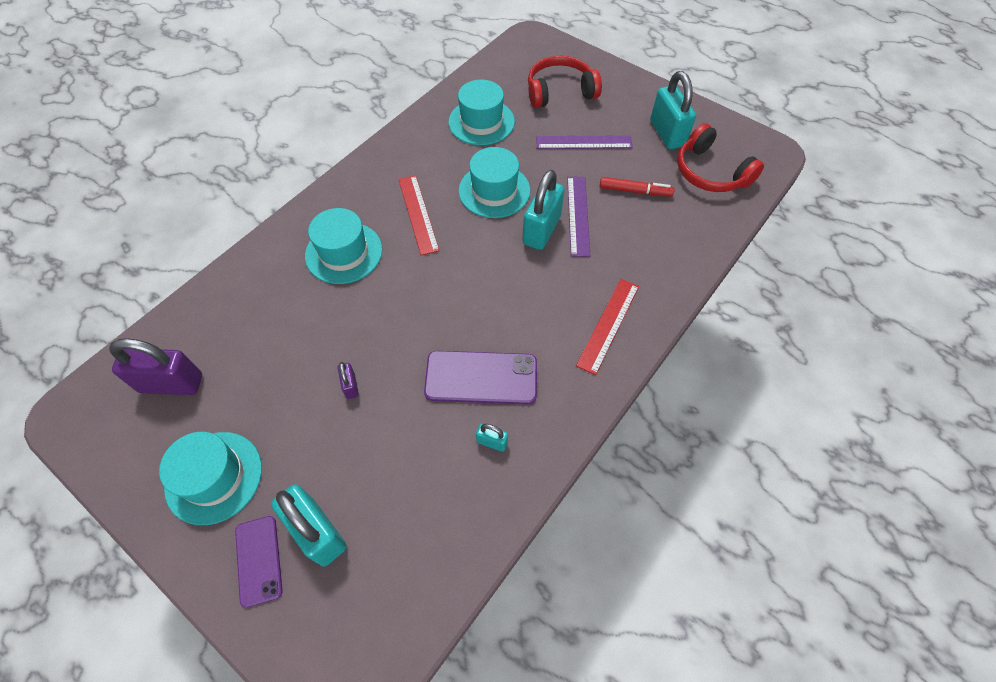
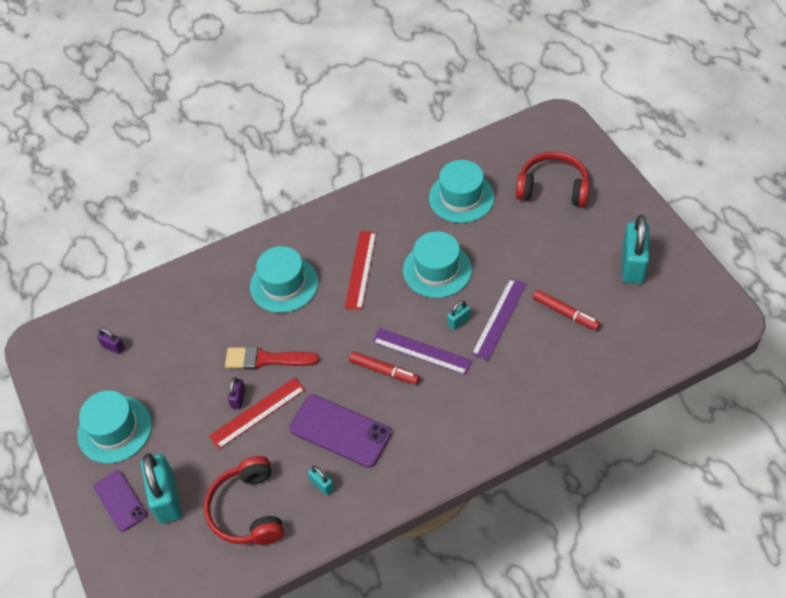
camera: 30 degrees right, 5 degrees down
(171, 383) = (113, 347): purple padlock -> purple padlock, size x0.47
(259, 560) = (120, 501): purple phone -> purple phone turned 45 degrees counterclockwise
(362, 334) = (266, 359): none -> red brush
(494, 301) = (384, 371): none -> red marker
(541, 230) = (459, 321): turquoise padlock -> turquoise padlock, size x0.47
(584, 142) = (545, 248): purple ruler -> purple ruler (421, 351)
(608, 325) = (468, 427): red ruler -> red ruler (257, 412)
(710, 172) = (651, 319): red headphones -> red headphones (248, 510)

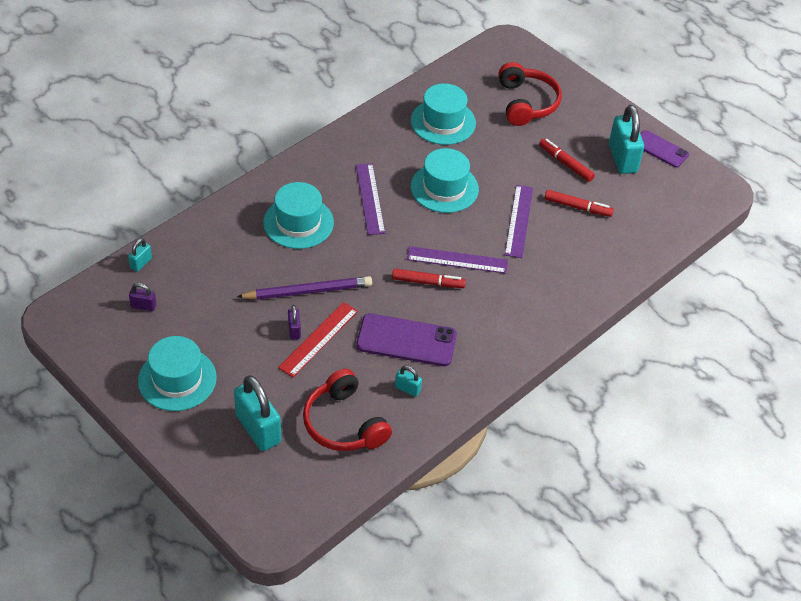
camera: 25 degrees left, 5 degrees down
(120, 501) = (210, 440): purple phone -> purple phone (660, 149)
(266, 359) = (307, 291): red brush -> purple pencil
(360, 269) = (370, 198): red ruler -> purple ruler
(459, 321) = (482, 229): turquoise padlock -> turquoise padlock (141, 263)
(553, 188) = (526, 103): red headphones -> red headphones turned 90 degrees clockwise
(570, 262) = (565, 163): none -> red marker

